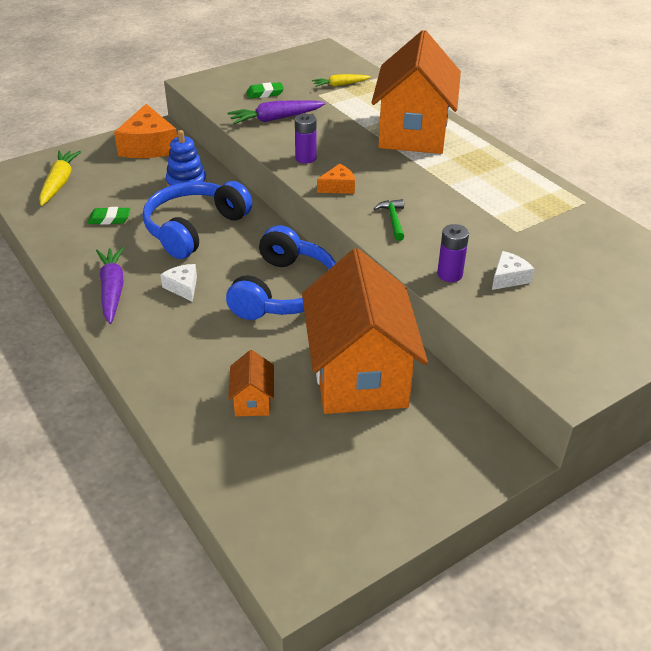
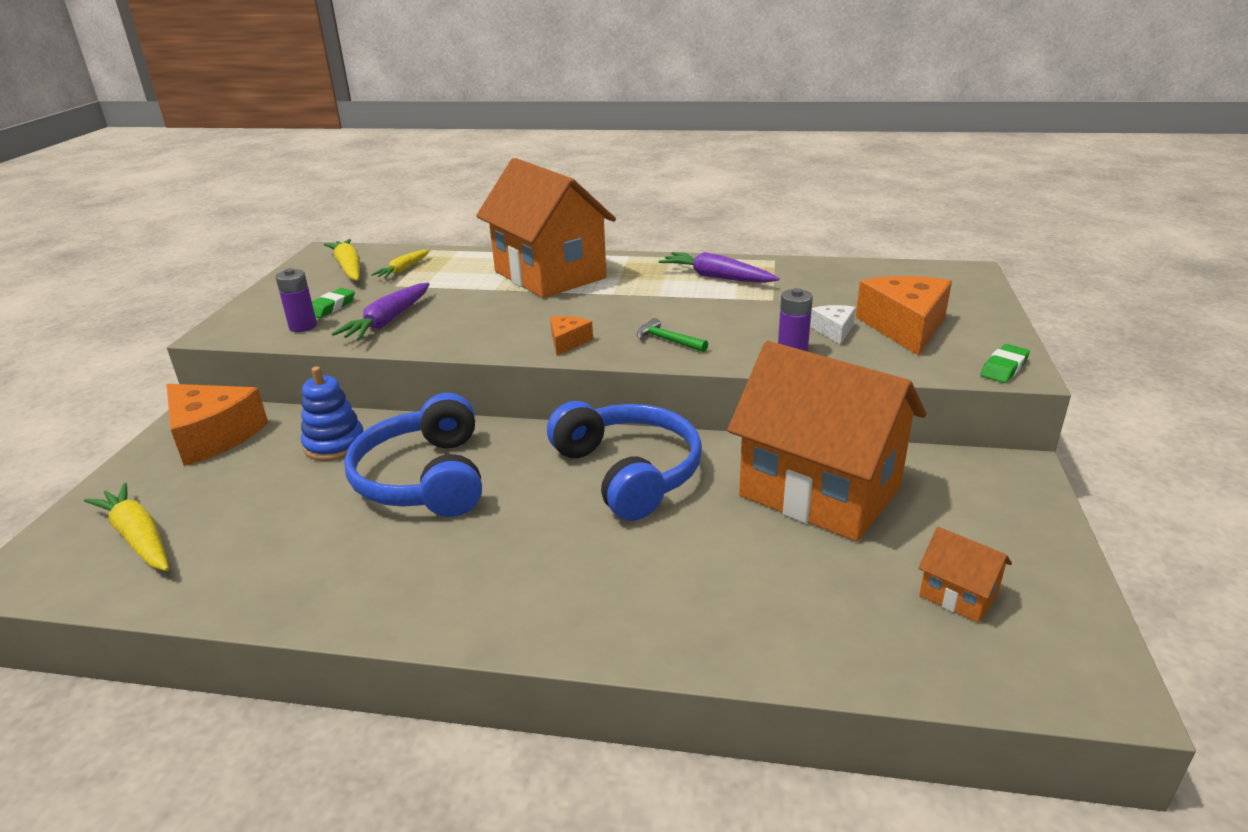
camera: 45 degrees left, 10 degrees down
(109, 219) = (293, 531): green eraser -> green eraser (1004, 368)
(112, 290) = (435, 596): purple carrot -> purple carrot (716, 277)
(183, 287) = (517, 537): white cheese -> none
(252, 400) = (782, 581): orange house -> orange house (958, 595)
(305, 158) = (488, 336): purple battery -> purple battery (303, 326)
(315, 69) = (349, 268): none -> yellow carrot
(564, 307) = (905, 327): none -> orange cheese

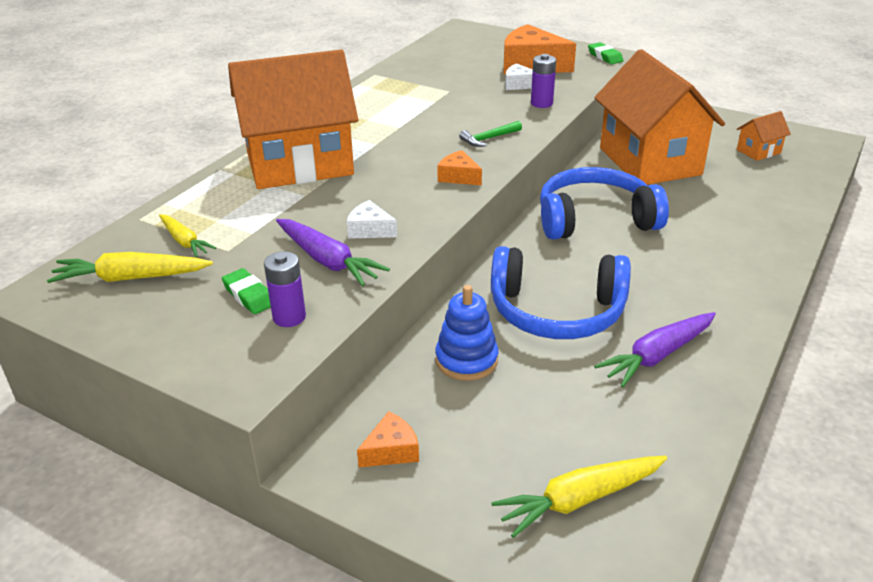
camera: 70 degrees left, 5 degrees up
(213, 436) = (391, 450): orange cheese -> orange cheese, size x0.50
(444, 325) = (370, 230): none -> white cheese
(716, 277) = (386, 100): purple carrot -> purple carrot (657, 356)
(819, 492) = (649, 161): orange house -> orange house turned 75 degrees counterclockwise

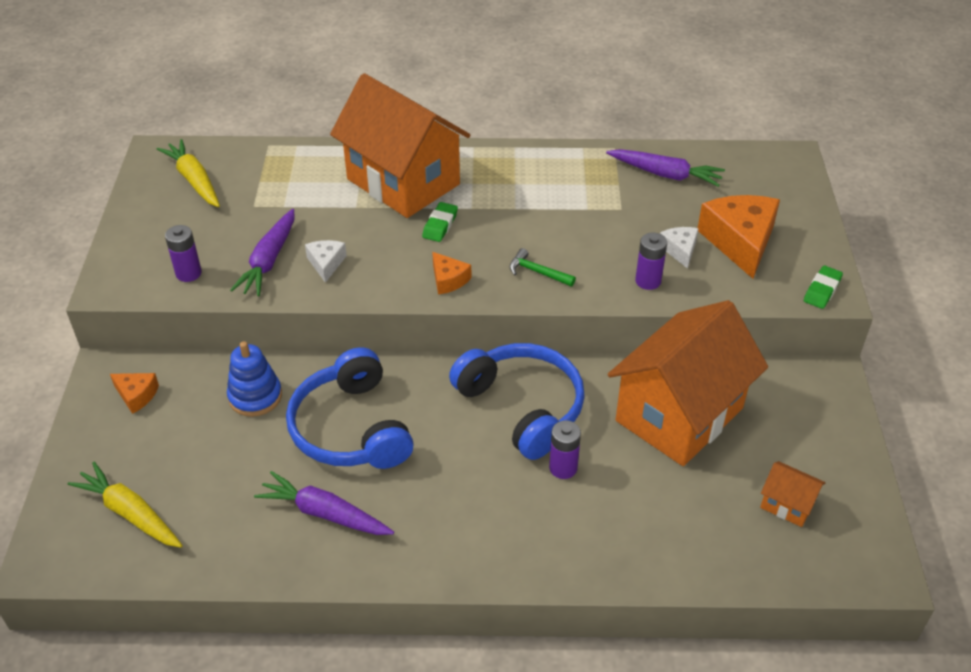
camera: 60 degrees right, 10 degrees up
(184, 241) = (252, 180): yellow carrot -> none
(249, 295) = (203, 243): green eraser -> green eraser (440, 225)
(429, 67) = (665, 174): none -> purple carrot
(458, 177) = (448, 280): orange cheese -> orange cheese turned 135 degrees clockwise
(674, 221) = (563, 468): none -> purple battery

